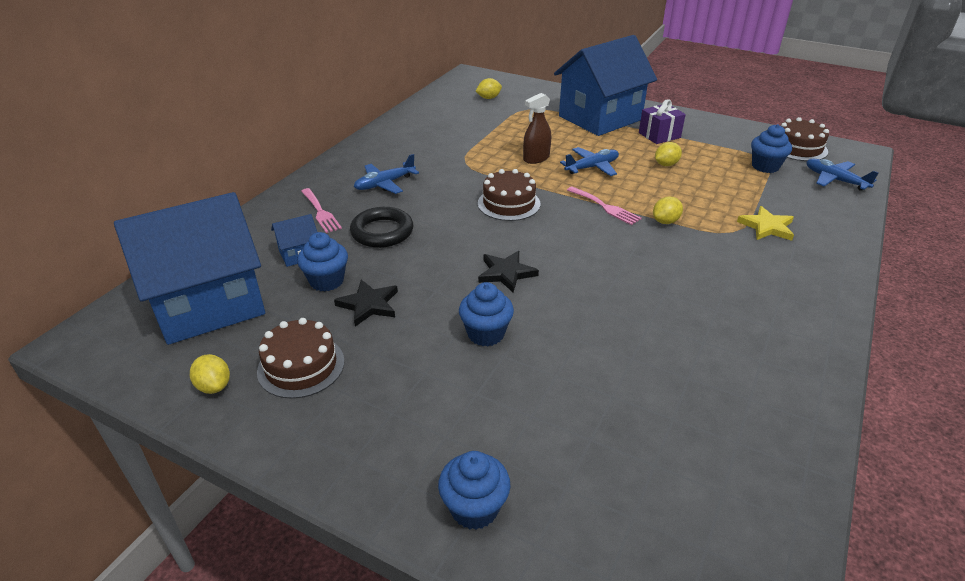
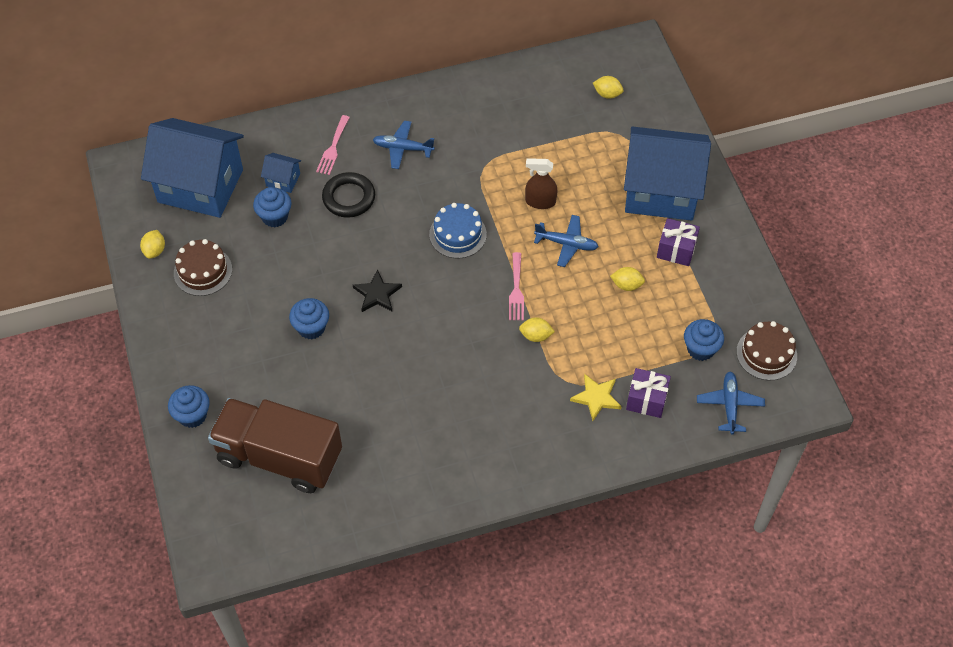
camera: 45 degrees right, 20 degrees up
(369, 305) = (277, 255): black star -> none
(509, 203) = (458, 234): brown cake -> blue cake
(628, 464) = (279, 457): none -> brown truck
(793, 208) = (646, 400): none -> purple gift

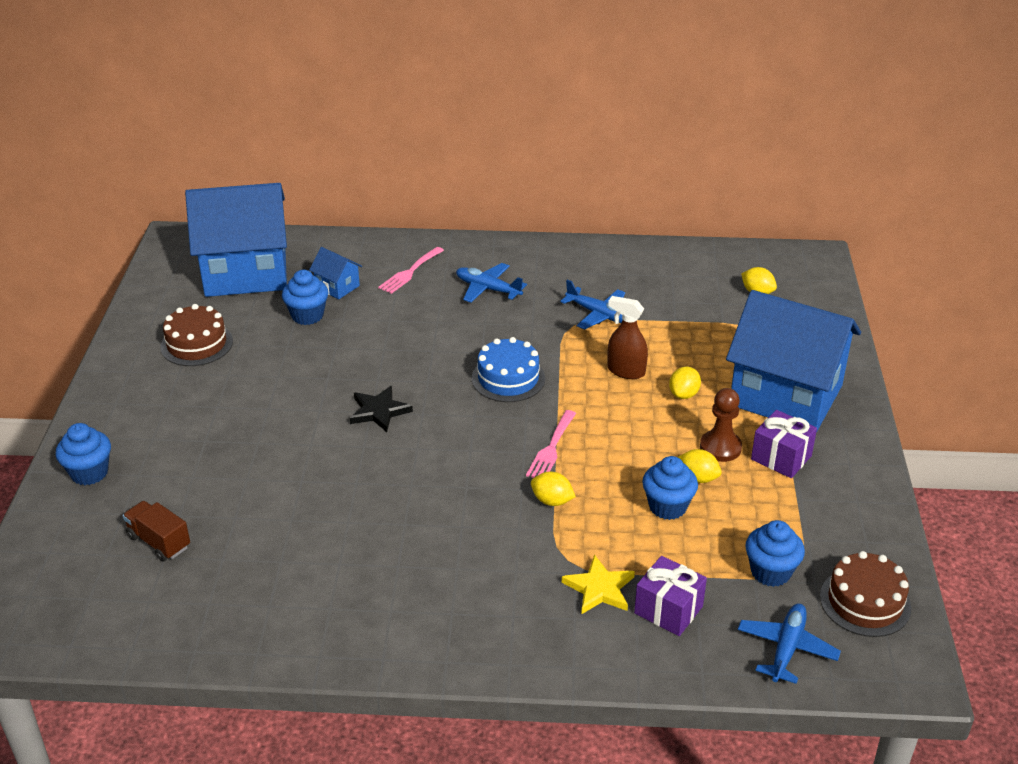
camera: 20 degrees right, 20 degrees down
(155, 250) = (158, 315): yellow lemon -> yellow lemon (683, 394)
(200, 186) = (246, 272): blue house -> blue house turned 45 degrees counterclockwise
(279, 457) = (159, 542): brown truck -> brown truck, size x0.42
(311, 328) = (282, 424): blue cupcake -> blue cupcake (667, 506)
(349, 198) = (400, 318): black ring -> none
(566, 244) = (639, 418): blue plane -> blue plane (599, 315)
(632, 253) = (720, 447): none -> brown pawn

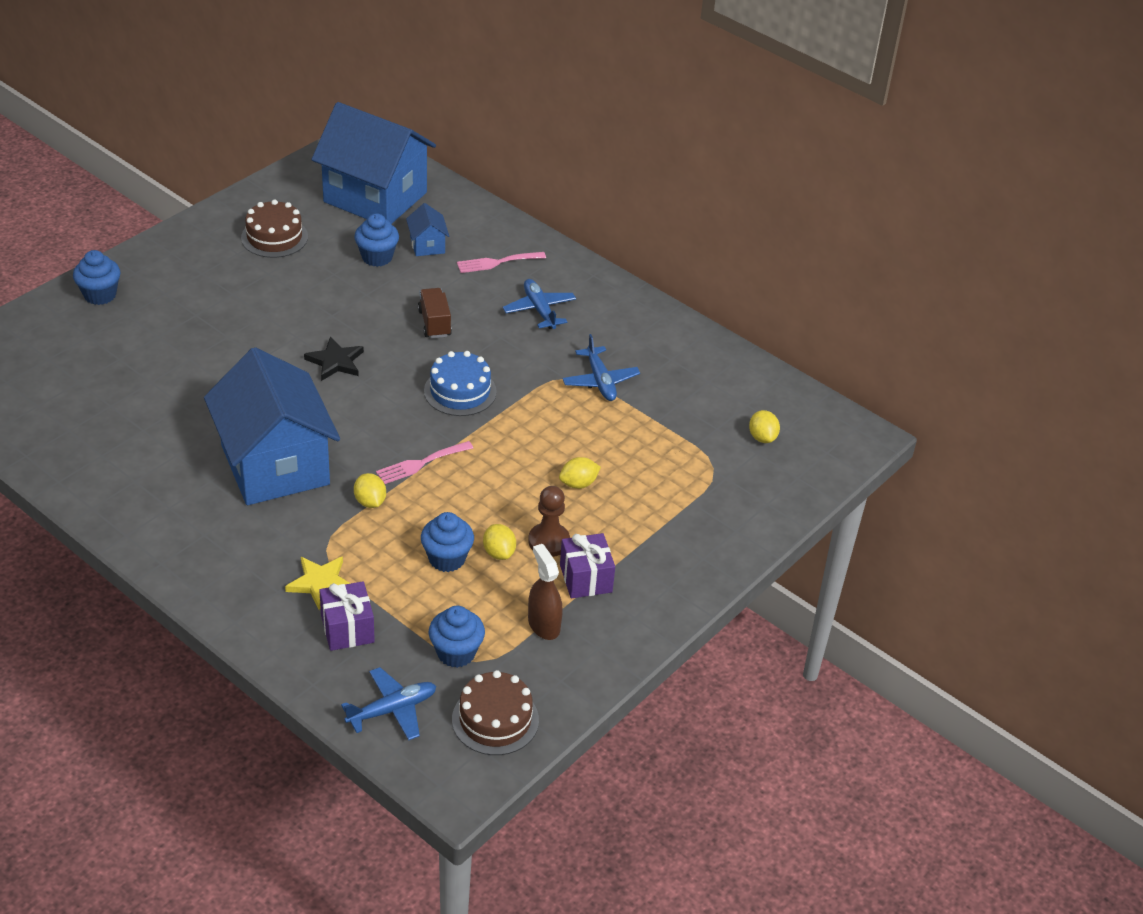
camera: 35 degrees right, 5 degrees up
(159, 542) = (87, 369): brown truck -> brown truck (434, 323)
(625, 371) = (558, 438): brown spray bottle -> brown spray bottle (543, 625)
(786, 395) = (661, 534): blue house -> blue house (275, 465)

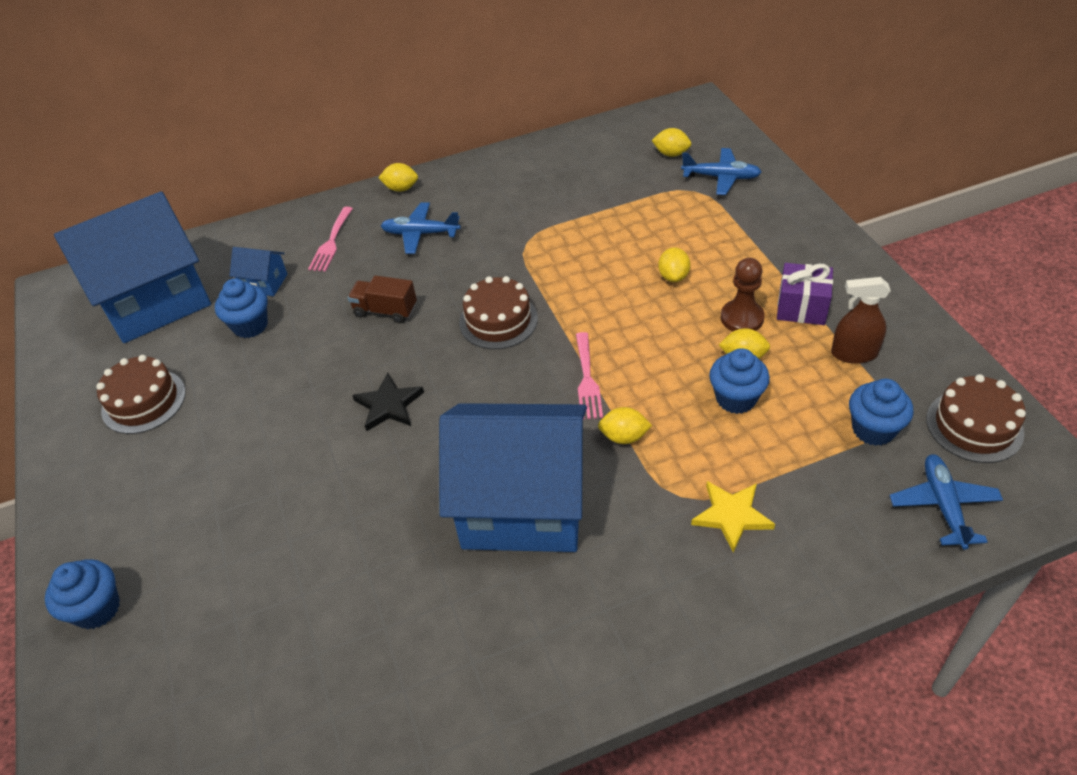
camera: 55 degrees left, 5 degrees up
(347, 629) = (811, 511): purple gift -> none
(460, 391) = (498, 320): blue cake -> brown cake
(592, 277) = (401, 188): none -> yellow lemon
(600, 381) = (544, 224): blue plane -> blue plane (721, 177)

